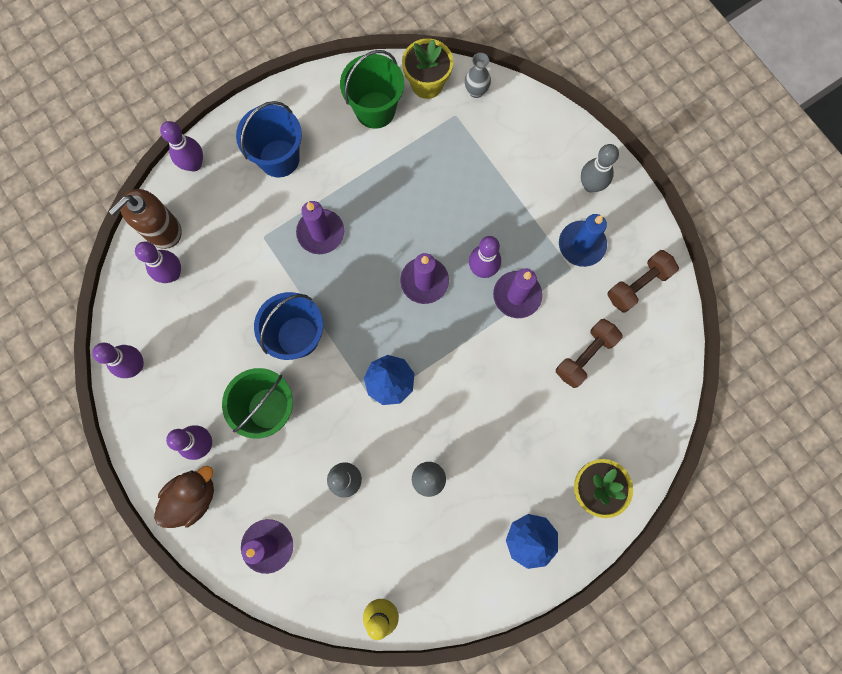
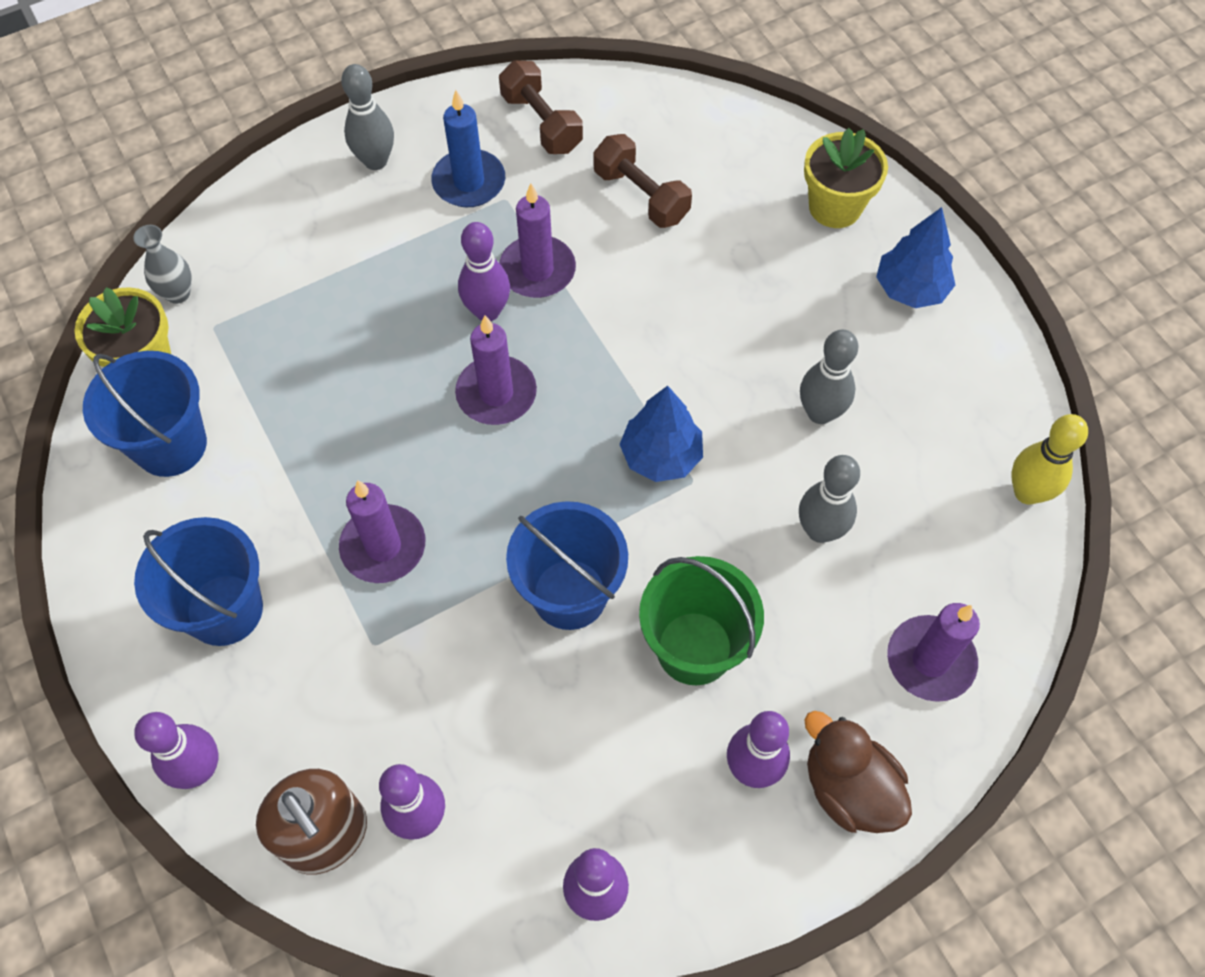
camera: 85 degrees left, 15 degrees down
(375, 110) = (170, 445): green bucket -> blue bucket

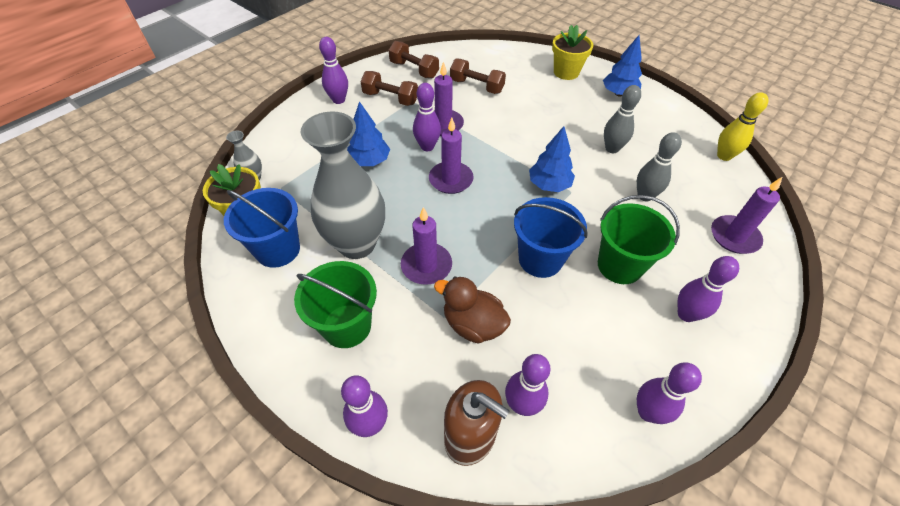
camera: 20 degrees left, 10 degrees down
(224, 609) = (347, 326): blue bucket -> green bucket
(292, 472) = (357, 244): none -> grey vase
(375, 161) = (338, 100): grey bowling pin -> purple bowling pin
(376, 314) = (369, 161): none -> blue tree
(469, 182) = (390, 98): blue candle -> brown dumbbell
(849, 788) = (739, 308): brown duck -> brown duck (473, 324)

